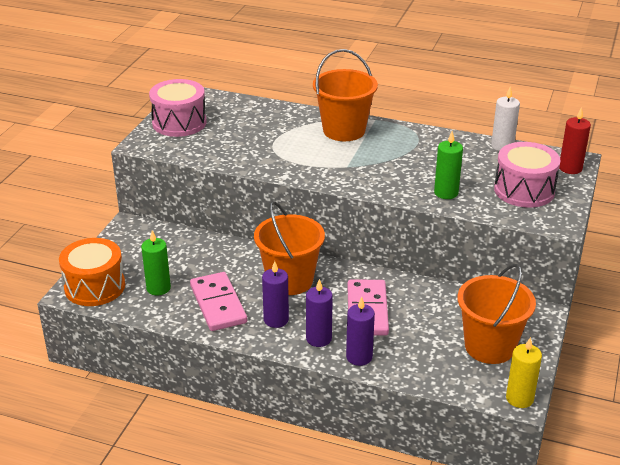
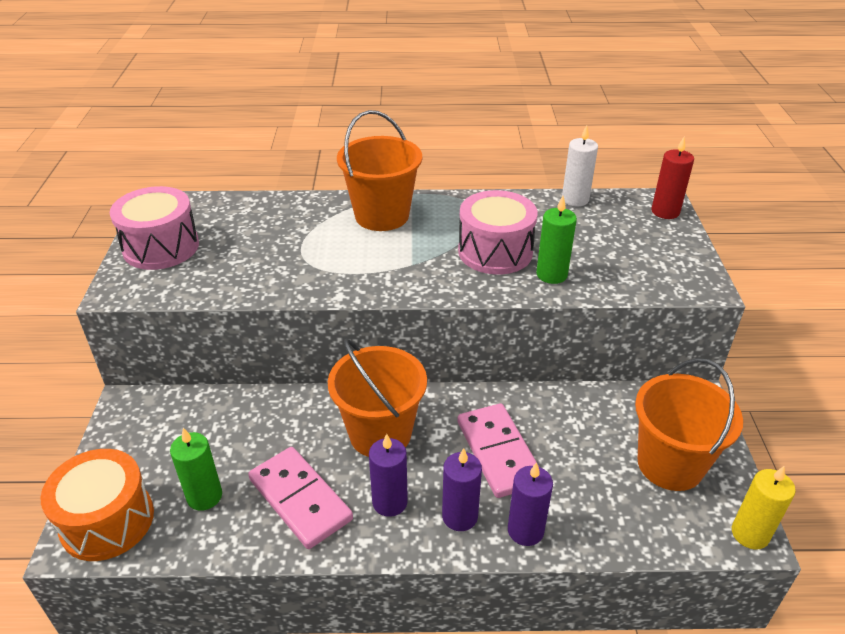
camera: 20 degrees left, 5 degrees up
(524, 190) = (636, 251): pink drum -> pink drum (495, 251)

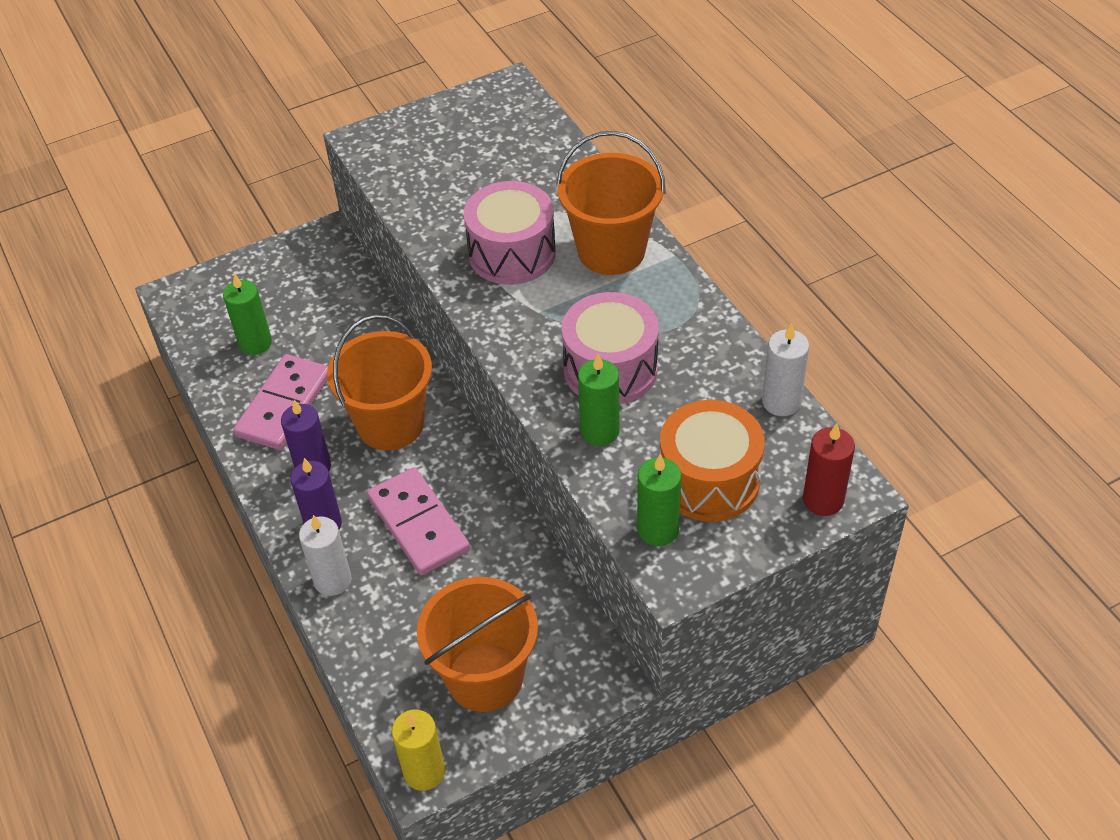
camera: 65 degrees right, 10 degrees up
(107, 521) = (203, 301): orange drum -> orange drum (709, 480)
(161, 247) = (442, 129): pink drum -> pink drum (512, 253)
(498, 452) = (418, 524): pink domino -> pink domino turned 75 degrees counterclockwise
(525, 530) = (332, 580): purple candle -> white candle
(658, 279) = (658, 530): none -> green candle

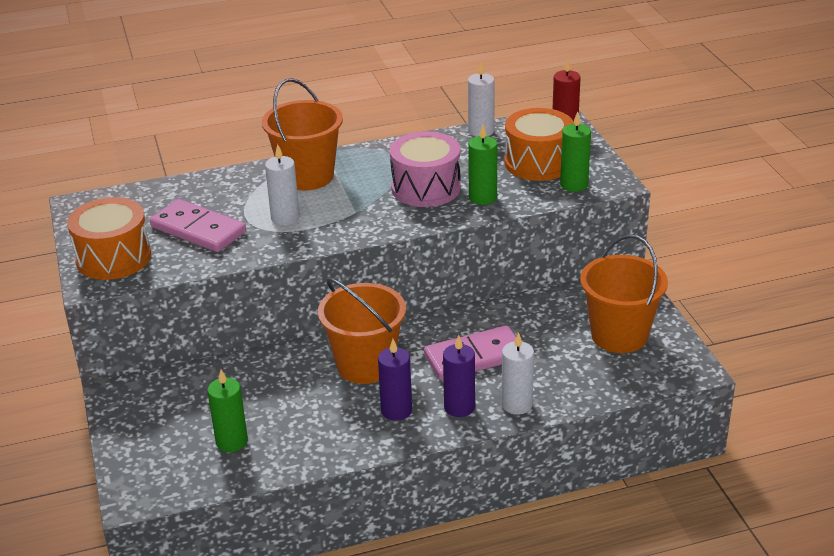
camera: 80 degrees left, 15 degrees down
(284, 405) = (318, 425): pink domino -> pink domino (198, 230)
(410, 141) = (113, 258): none -> orange drum
(424, 772) = (692, 368): yellow candle -> none
(512, 253) = (285, 218): pink drum -> white candle

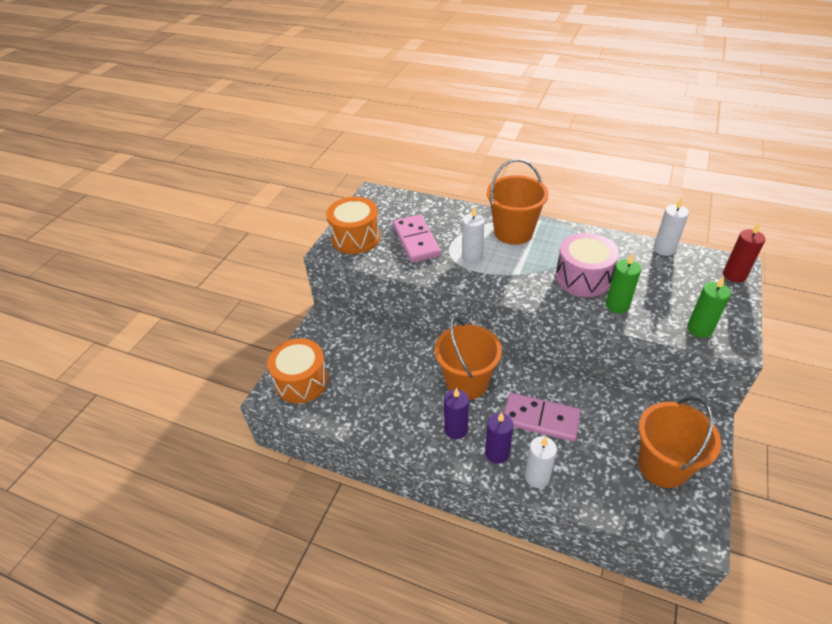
camera: 40 degrees right, 10 degrees up
(232, 441) = (348, 390): green candle -> none
(538, 163) = (686, 296): orange drum -> orange drum (301, 381)

